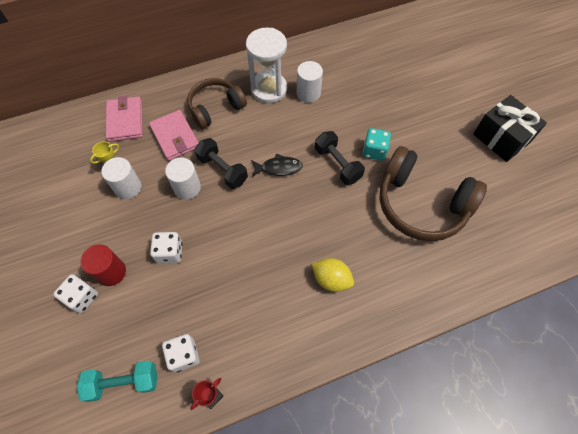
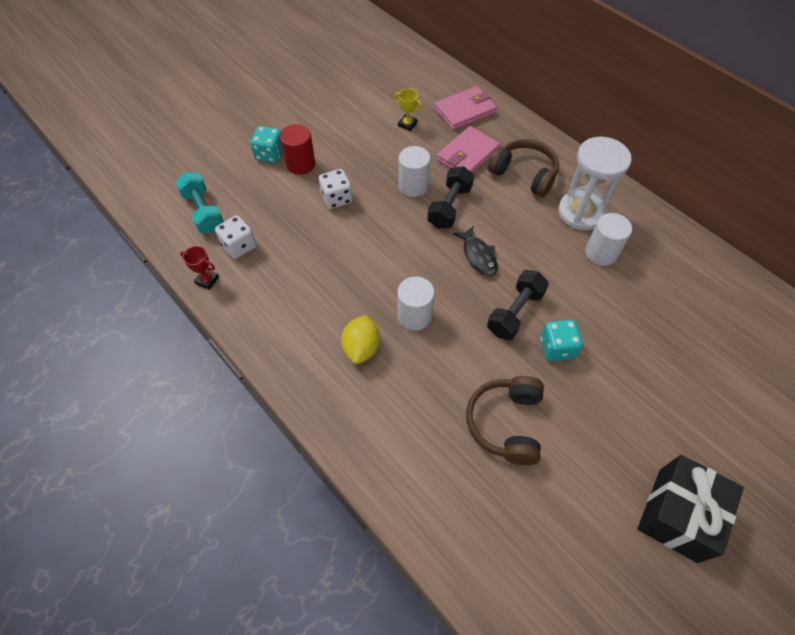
camera: 70 degrees right, 5 degrees down
(82, 297) = (270, 154): white dice -> turquoise dice
(128, 187) = (391, 142): white cylinder -> white cylinder (414, 316)
(421, 204) = (506, 423): brown headphones -> brown headphones, size x0.64

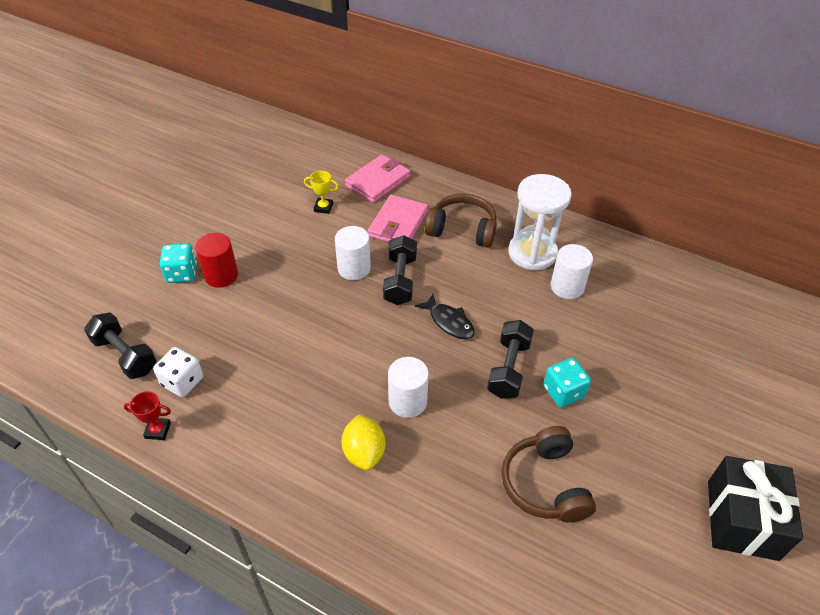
camera: 20 degrees left, 10 degrees down
(203, 212) = (125, 355): turquoise dumbbell -> black dumbbell
(336, 198) = (275, 301): white dice -> none

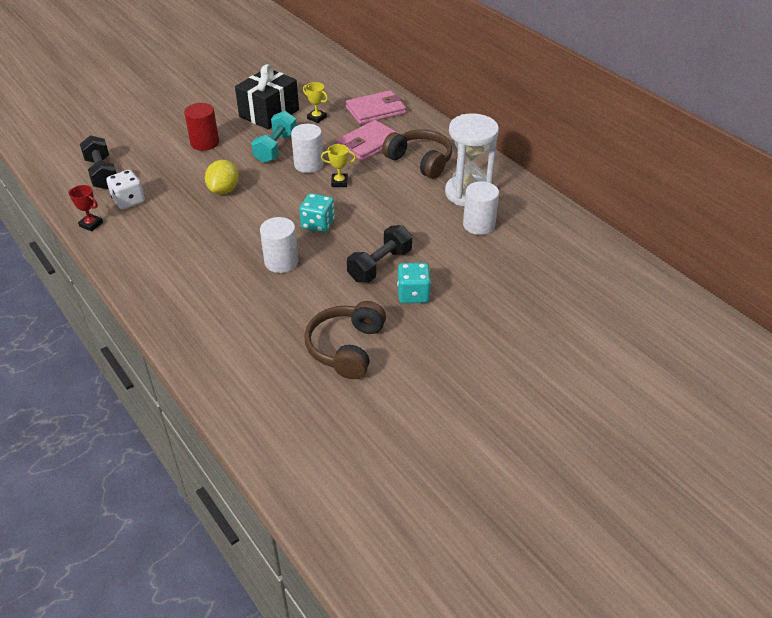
camera: 25 degrees right, 5 degrees down
(182, 273) = (177, 134): turquoise dice -> turquoise dice (318, 224)
(305, 258) = (276, 148): none -> turquoise dumbbell
(364, 452) = (223, 283): yellow lemon -> yellow lemon (224, 190)
(400, 280) = (339, 182): black dumbbell -> yellow trophy
(449, 322) = (356, 220): black fish -> none
(742, 519) = (495, 427): black gift -> black gift (269, 113)

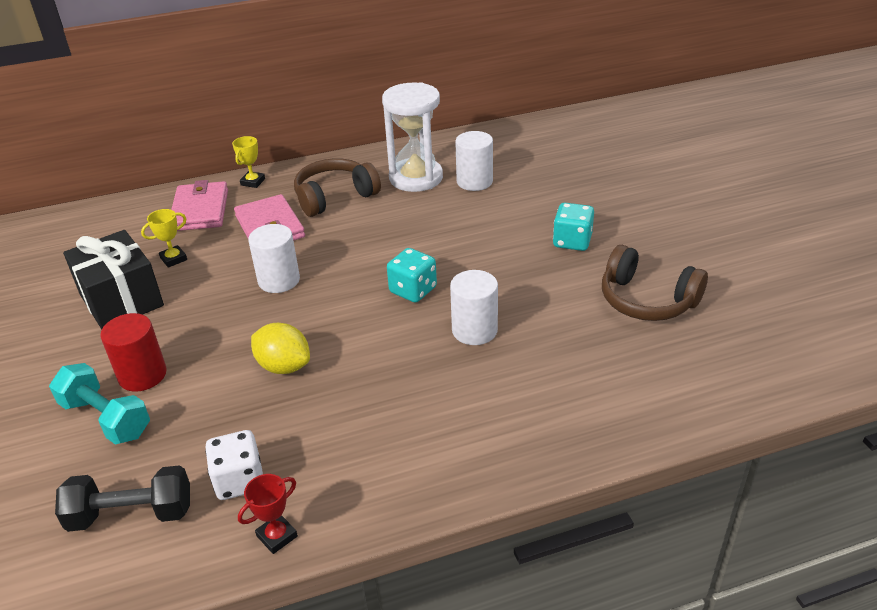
camera: 70 degrees left, 5 degrees down
(276, 148) = (216, 304): turquoise dumbbell -> turquoise dumbbell (106, 418)
(339, 182) = (336, 261): yellow trophy -> yellow trophy (253, 182)
(380, 265) = (514, 255): black dumbbell -> none

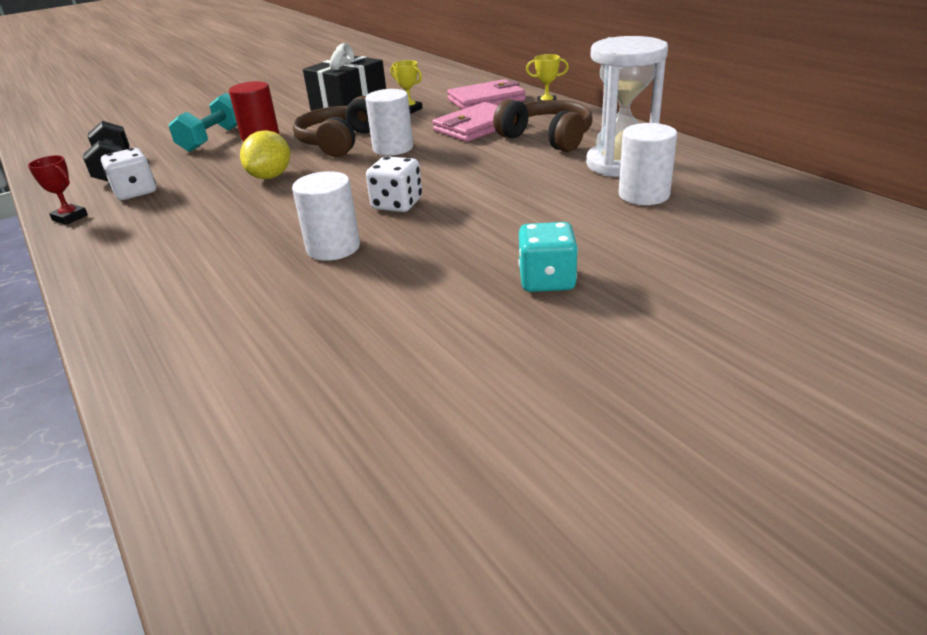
camera: 75 degrees right, 5 degrees down
(413, 290) = (397, 204): turquoise dice -> white dice
(647, 300) = (426, 361): brown headphones -> brown headphones (339, 142)

